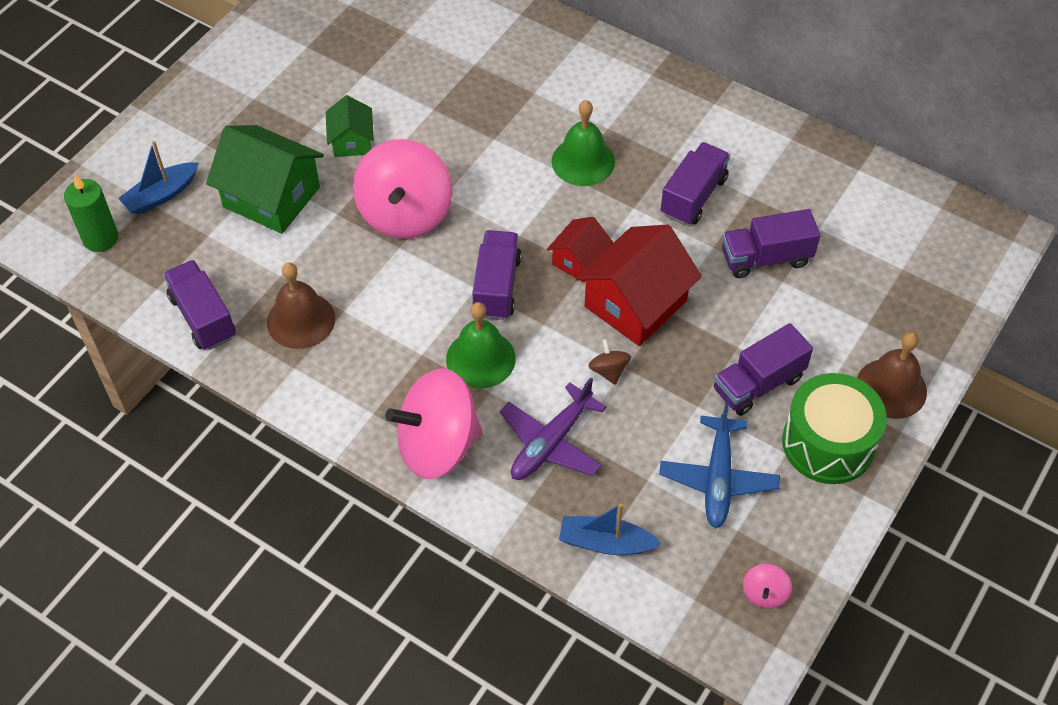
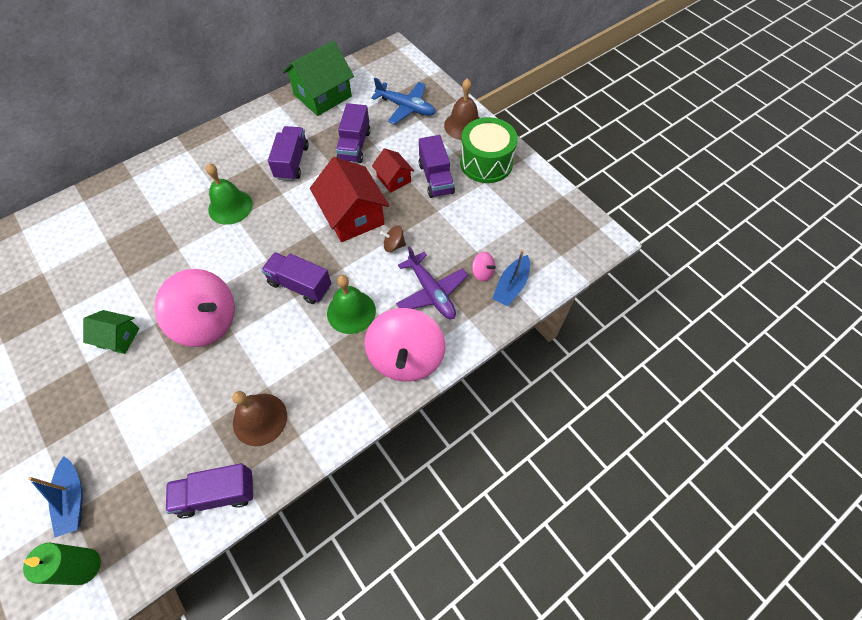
camera: 70 degrees left, 5 degrees up
(271, 197) = (133, 410): green house -> green house (322, 96)
(579, 260) = (305, 234): red house -> red house (393, 179)
(693, 196) = (292, 162): purple truck -> purple truck turned 45 degrees clockwise
(718, 479) = (489, 218): blue plane -> blue plane (406, 107)
(764, 594) = (567, 222): pink spinning top -> pink spinning top (482, 273)

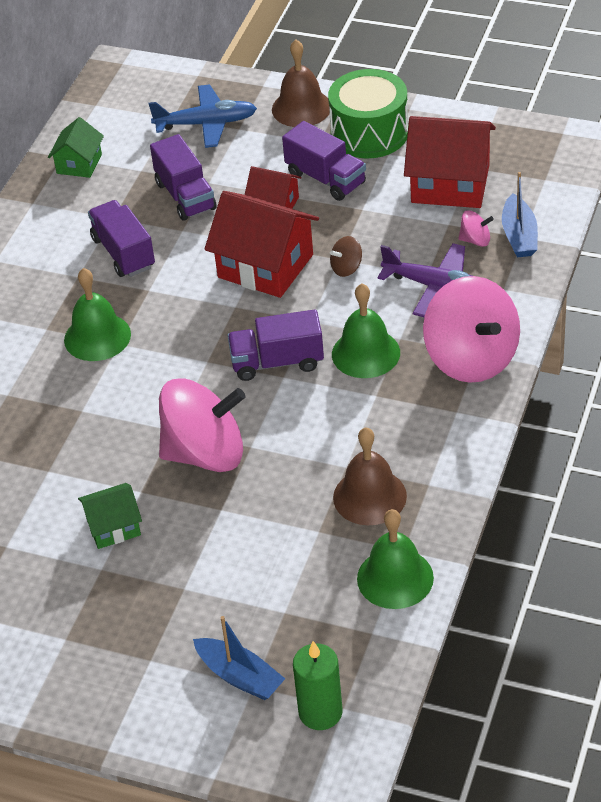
camera: 30 degrees left, 15 degrees down
(217, 494) = (395, 578): purple truck -> green bell
(322, 96) = (79, 164): green house -> green house, size x0.55
(502, 224) = (450, 184): none -> red house

